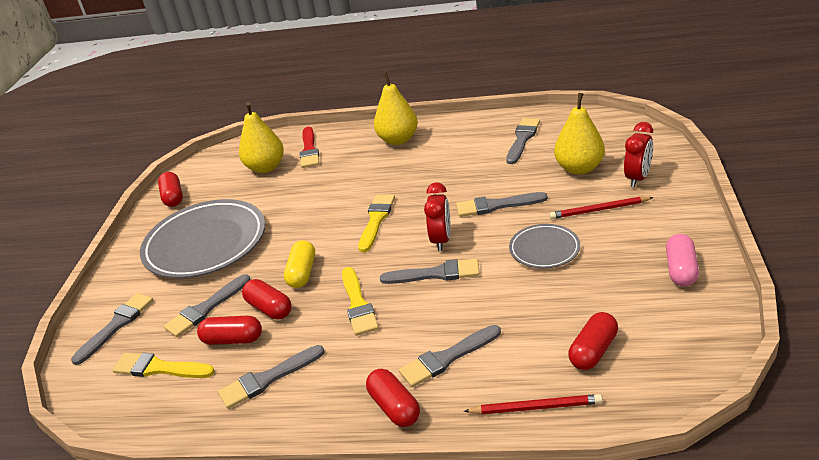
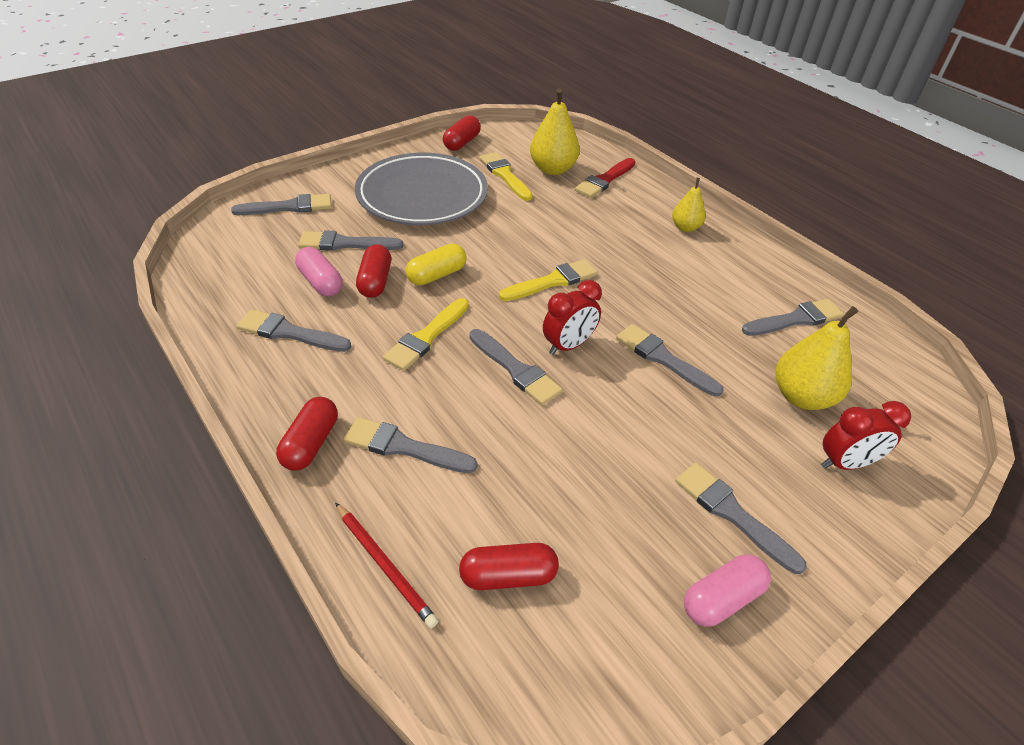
camera: 40 degrees right, 10 degrees up
(159, 368) = (258, 260): yellow brush -> yellow brush (505, 175)
(233, 339) = (321, 282): red capsule -> pink capsule
(398, 140) = (685, 227): yellow pear -> yellow pear, size x0.60
(544, 249) = (633, 439): grey plate -> none
(599, 210) = (748, 455): red pencil -> none
(632, 237) = (732, 513): none -> grey brush

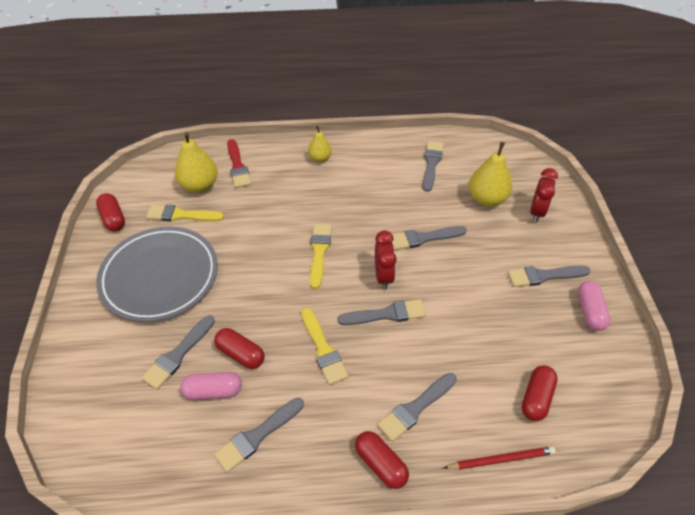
camera: 55 degrees left, 5 degrees up
(289, 207) = (91, 375): grey brush -> none
(437, 275) = (263, 312): yellow capsule -> none

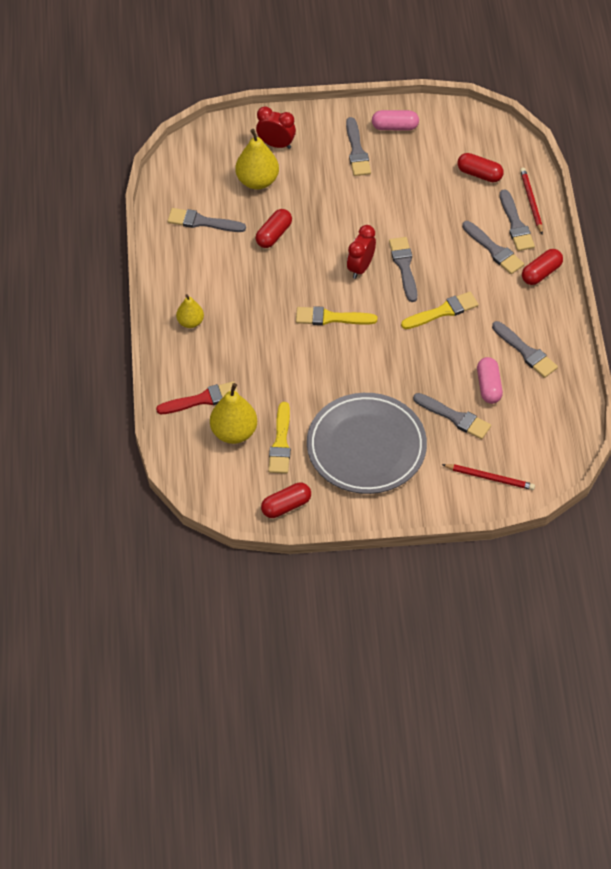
camera: 90 degrees left, 5 degrees up
(90, 385) = (490, 478): none -> red pencil
(240, 354) = (451, 371): red capsule -> red capsule (274, 235)
(383, 276) = (360, 267): red clock -> red clock turned 60 degrees counterclockwise
(423, 238) = (312, 235): grey brush -> grey brush (516, 224)

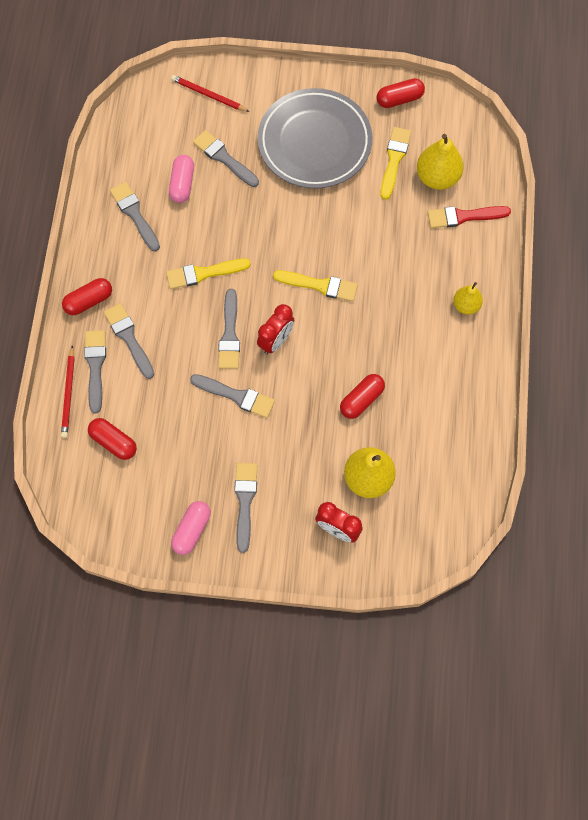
camera: 170 degrees left, 15 degrees up
(202, 222) = (438, 431): grey brush -> grey brush (236, 396)
(395, 127) = (192, 530): pink capsule -> pink capsule turned 75 degrees counterclockwise

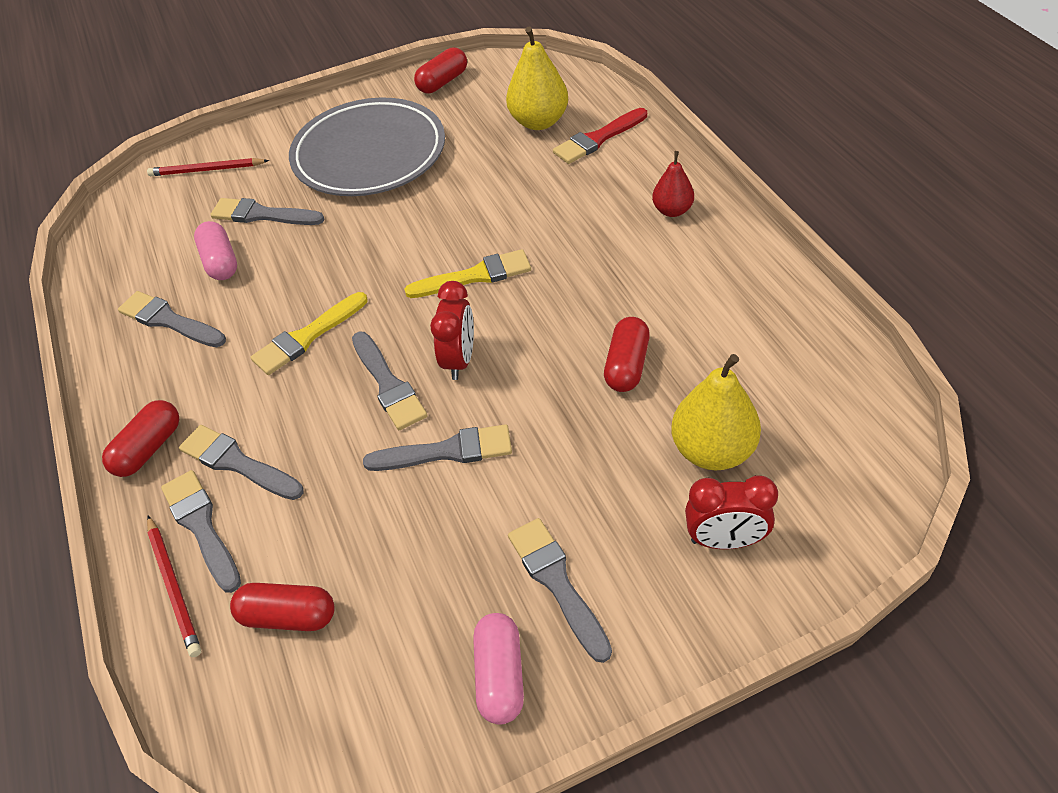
camera: 25 degrees left, 20 degrees down
(394, 160) = (476, 129): yellow brush -> none
(466, 305) = (672, 210): yellow pear -> red pear

